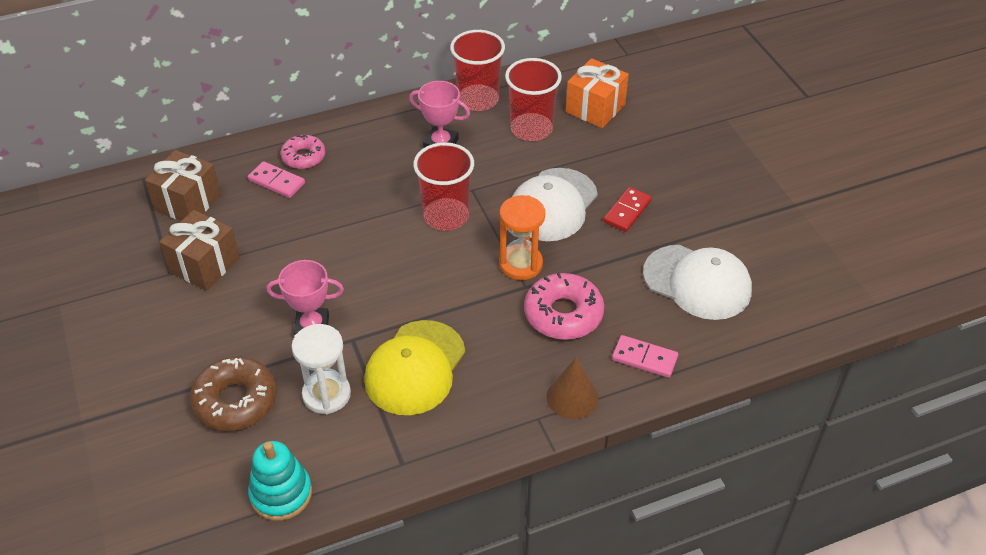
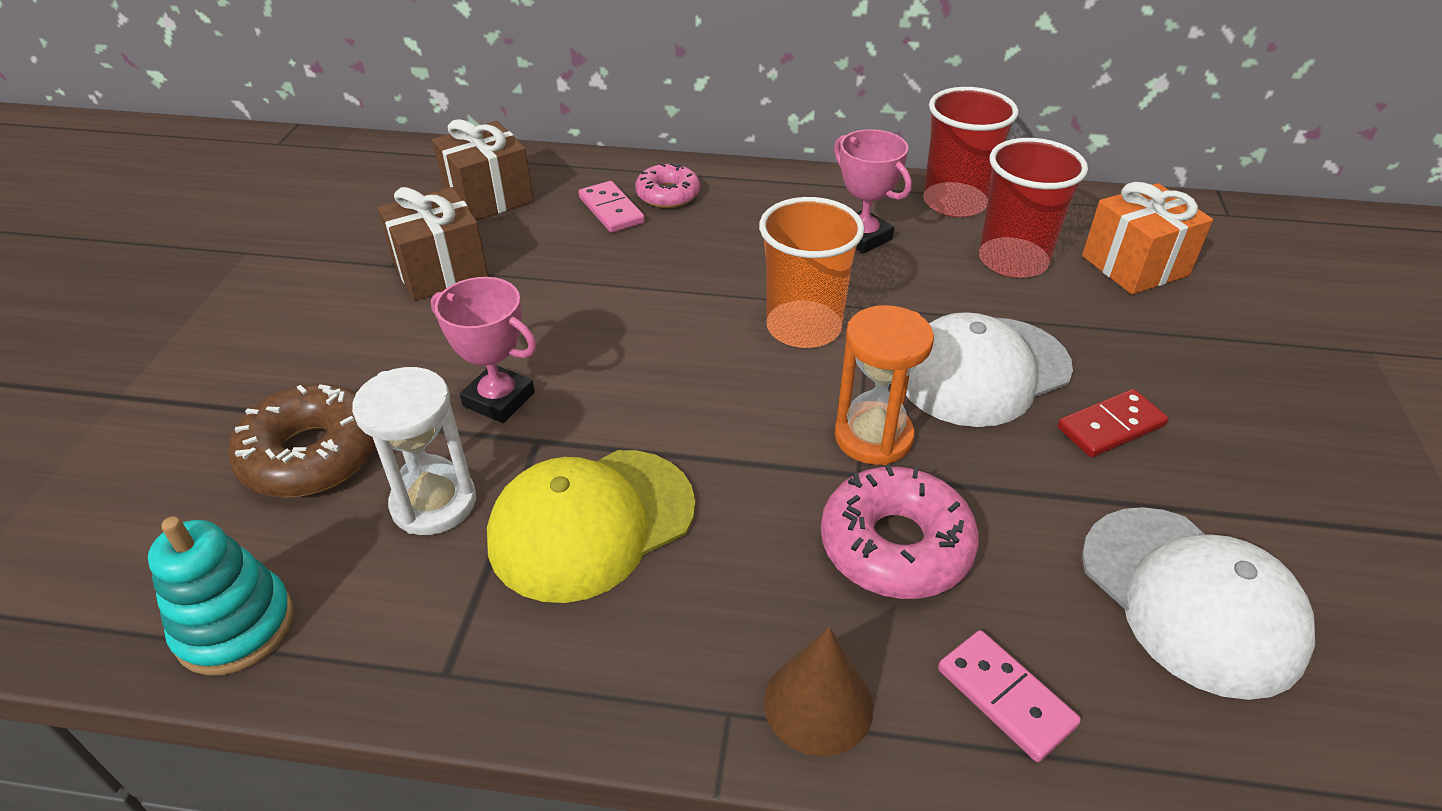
camera: 30 degrees right, 5 degrees down
(446, 216) = (803, 327): red cup -> orange cup

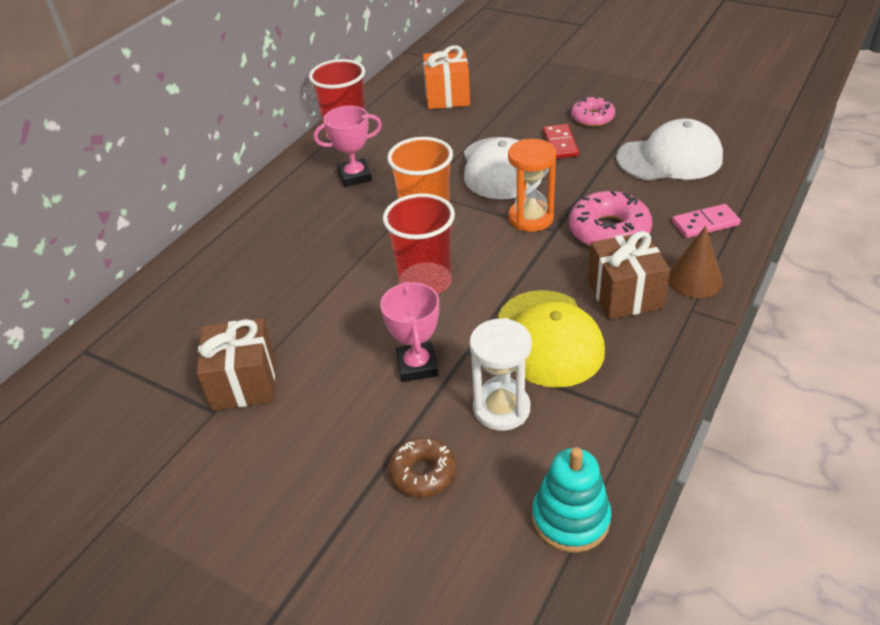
camera: 65 degrees left, 0 degrees up
(312, 455) = (423, 473): brown donut -> brown donut, size x0.63
(488, 197) = (161, 343): brown gift -> brown gift (624, 294)
(499, 399) = (417, 366): pink trophy -> pink trophy turned 60 degrees counterclockwise
(611, 210) = (236, 278): pink domino -> none
(668, 195) = (239, 247): pink donut -> pink donut (592, 118)
(1013, 260) = (416, 131): red cup -> red cup (425, 282)

